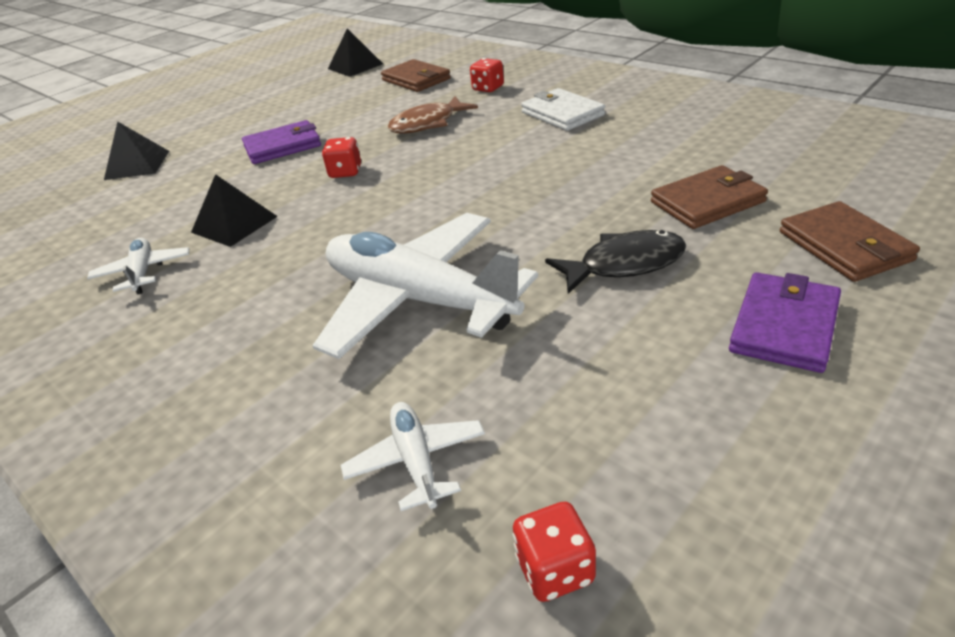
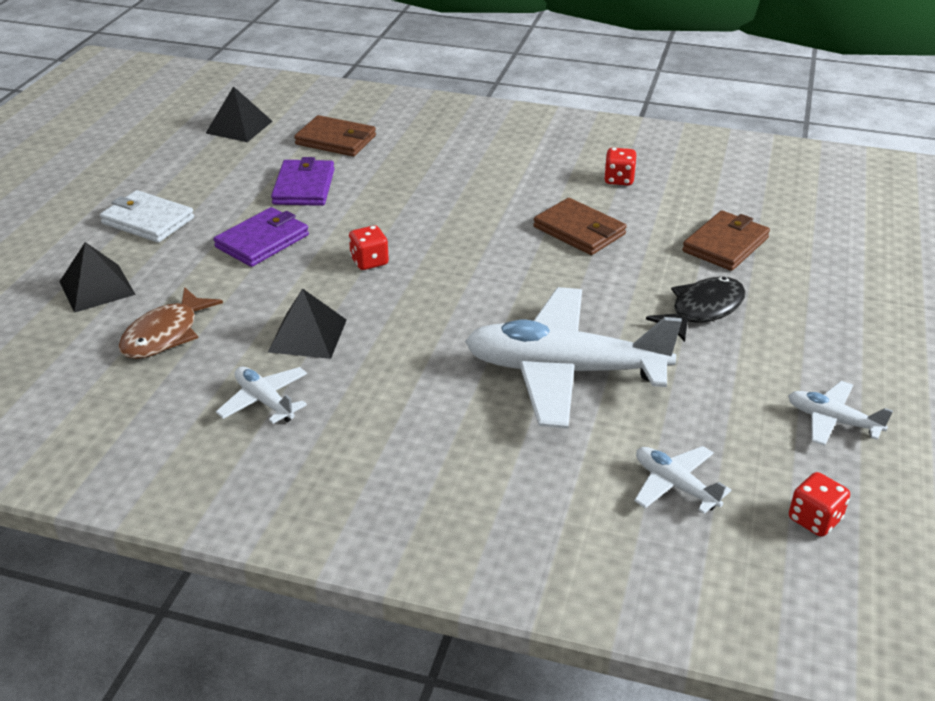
camera: 30 degrees left, 0 degrees up
(427, 124) = (404, 195): brown fish -> brown fish (165, 334)
(488, 88) = (430, 145): red dice -> red dice (618, 180)
(562, 114) = (533, 169): white wallet -> white wallet (148, 220)
(689, 433) = (832, 421): none -> white plane
(784, 326) = (842, 335): purple wallet -> purple wallet (304, 187)
(844, 246) = (843, 267): brown wallet -> brown wallet (579, 231)

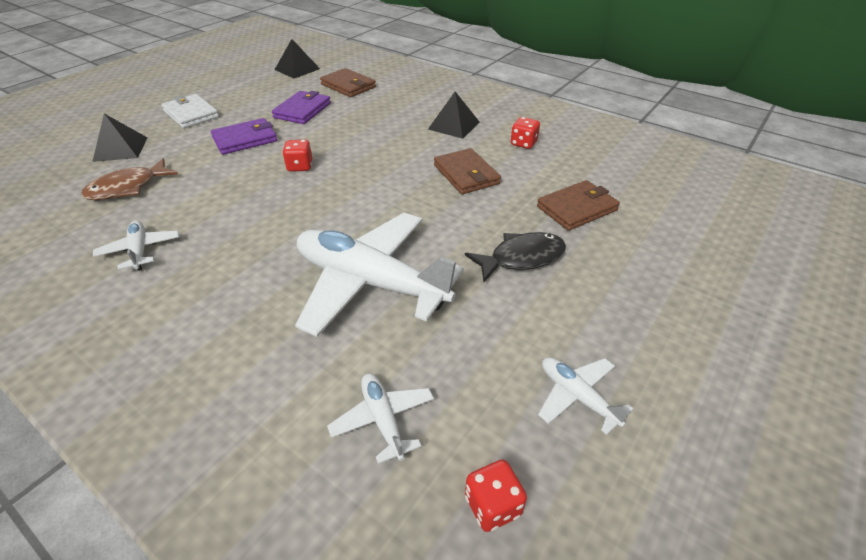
camera: 20 degrees right, 5 degrees up
(308, 335) = (213, 209): black pyramid -> black pyramid (454, 125)

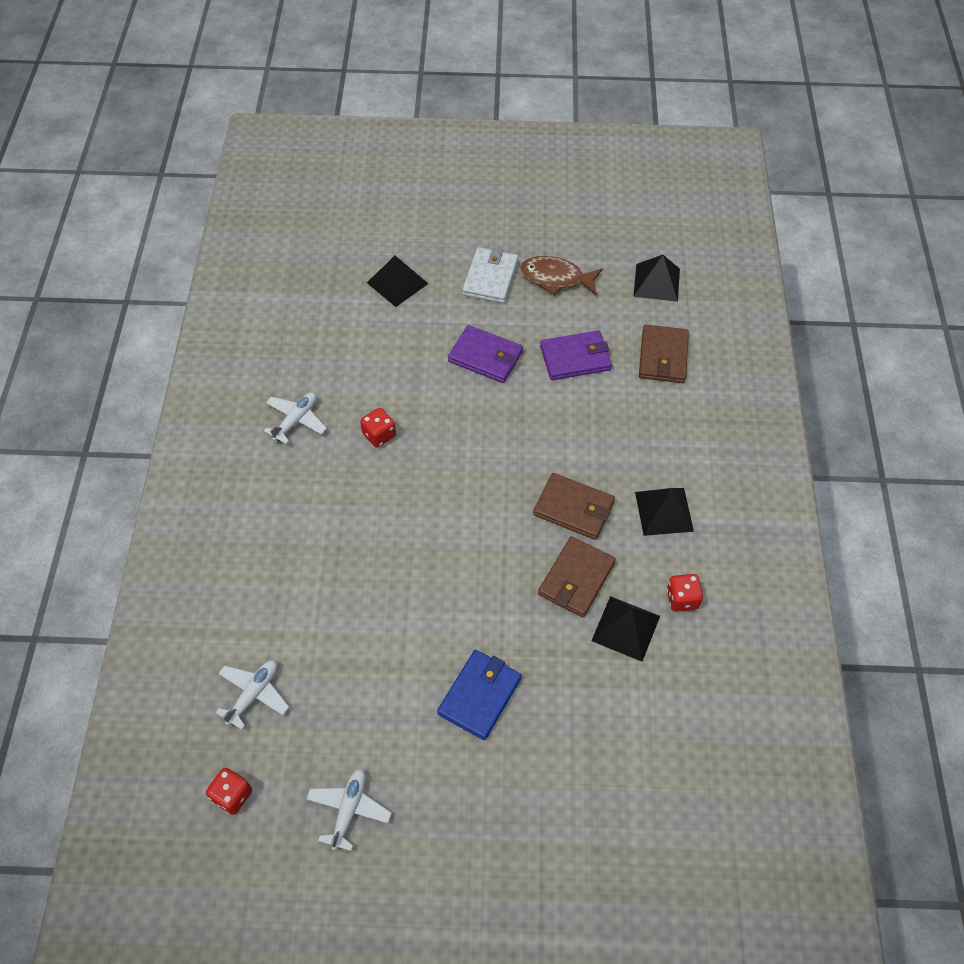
camera: 55 degrees right, 15 degrees up
(128, 188) = (354, 341): brown fish -> brown fish (556, 278)
(300, 166) = (479, 434): red dice -> red dice (379, 435)
(370, 282) = (370, 600): white plane -> none
(521, 258) = (480, 696): black fish -> blue wallet
(525, 171) = (625, 628): none -> black pyramid
(577, 208) = (593, 708): brown wallet -> brown wallet (574, 508)

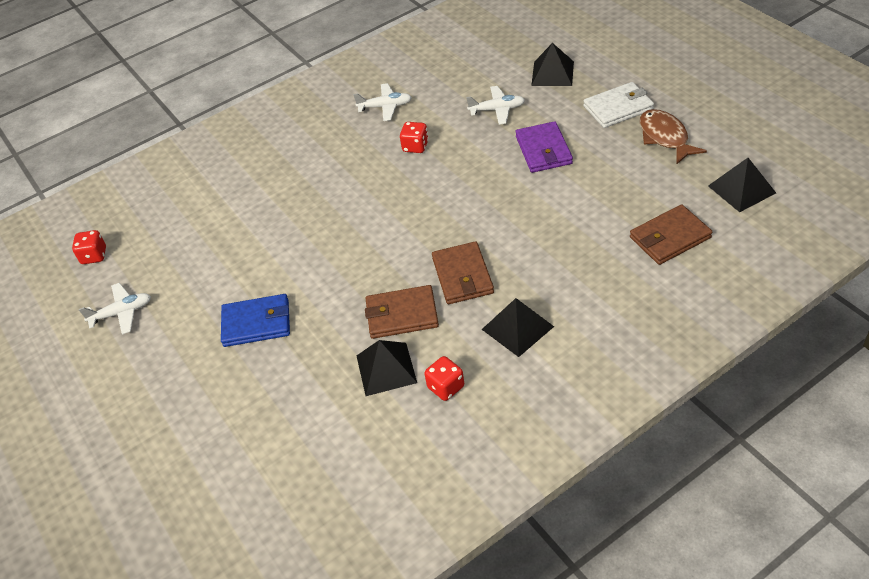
camera: 60 degrees right, 10 degrees down
(254, 694) = (169, 220): white plane -> white plane (497, 110)
(575, 358) = (602, 193): purple wallet -> none

